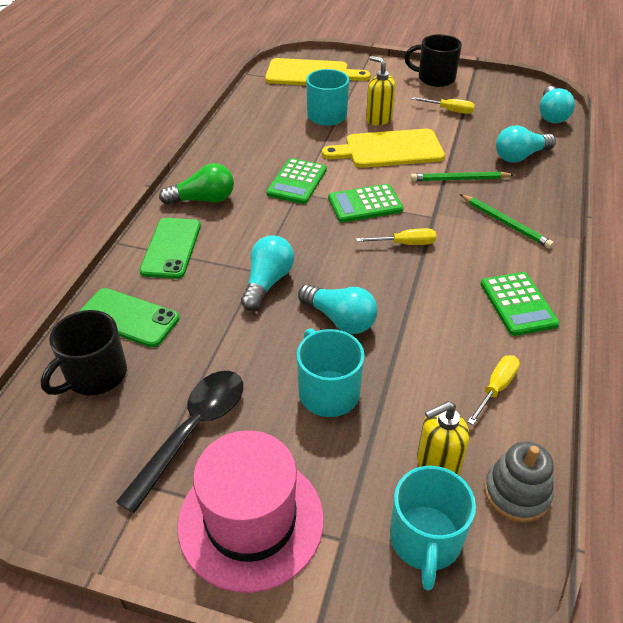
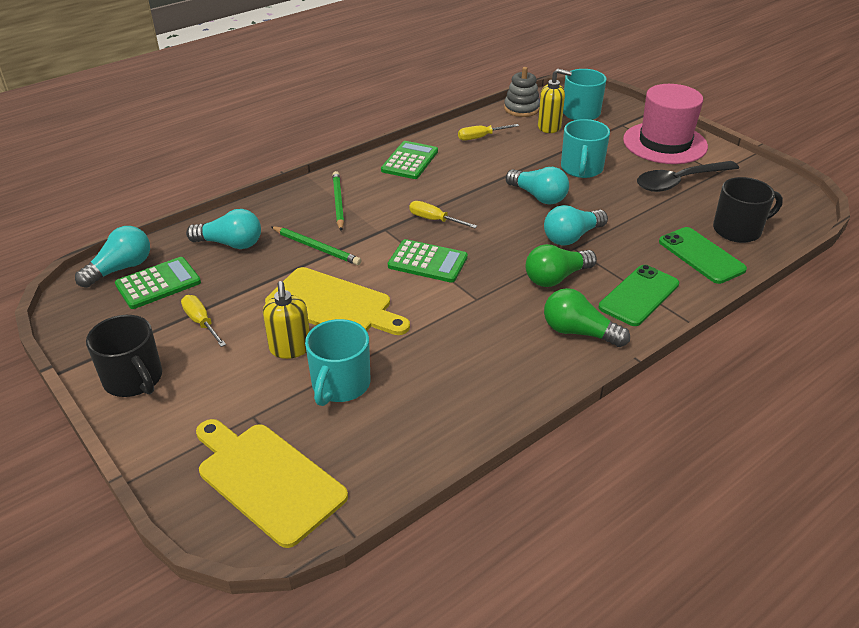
camera: 145 degrees left, 5 degrees down
(251, 235) = (556, 278): none -> green light bulb
(297, 182) = (466, 310): green calculator -> green calculator (158, 284)
(340, 319) = (538, 196): turquoise light bulb -> turquoise light bulb turned 150 degrees clockwise

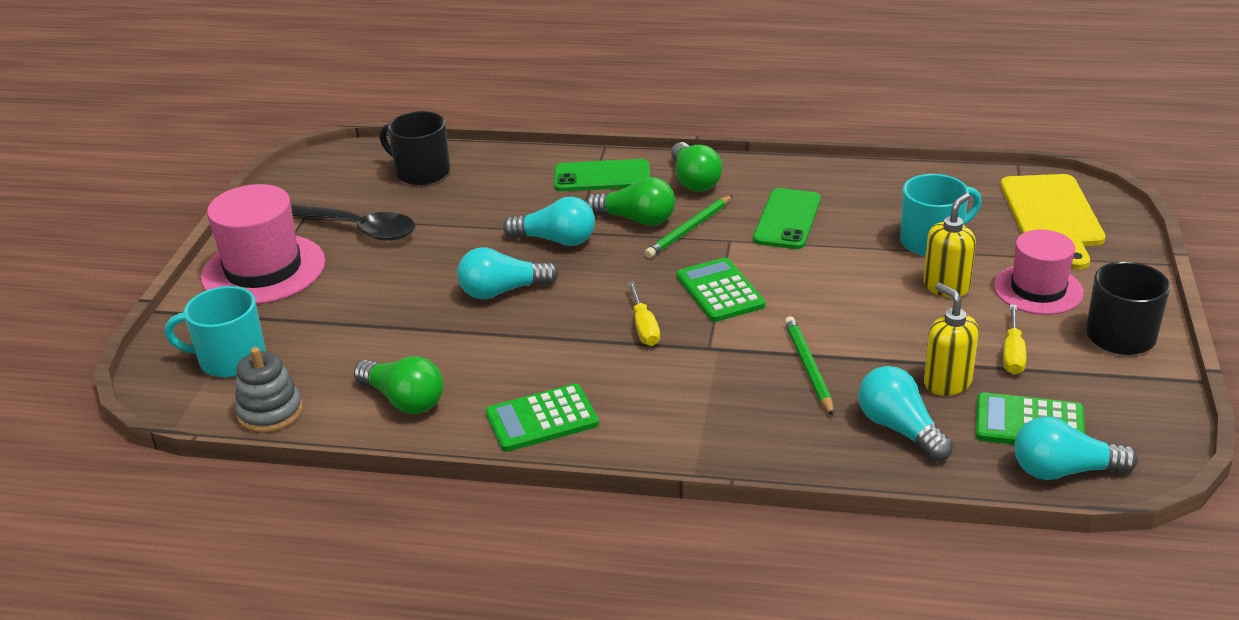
camera: 130 degrees left, 5 degrees down
(221, 386) = (1038, 289): none -> pink hat
(333, 305) = (863, 302): yellow cutting board -> none
(338, 203) = (711, 410): green pencil -> green pencil (689, 229)
(480, 137) = (404, 400): yellow screwdriver -> green light bulb
(538, 196) = (502, 291): turquoise light bulb -> turquoise light bulb turned 105 degrees counterclockwise
(549, 127) = (308, 363): yellow soap dispenser -> yellow soap dispenser (947, 382)
(581, 169) = (400, 293): turquoise mug -> none
(701, 255) = (494, 173): green phone -> green phone (787, 219)

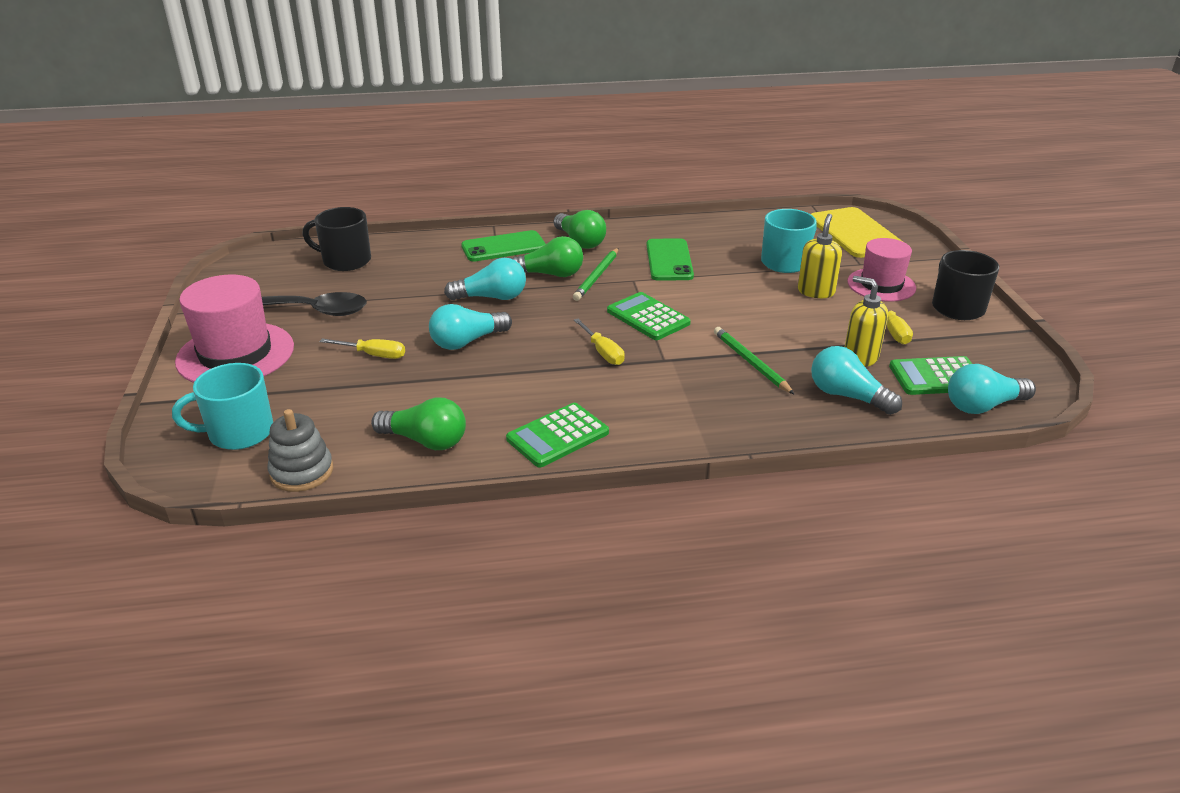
camera: 20 degrees left, 0 degrees up
(398, 292) = (374, 355): none -> yellow screwdriver

